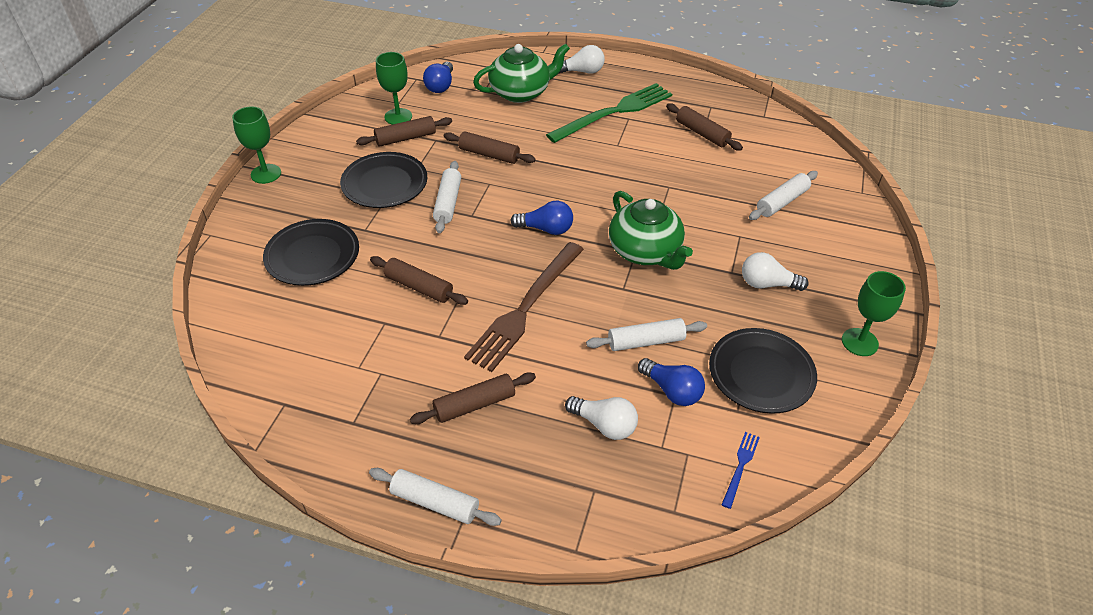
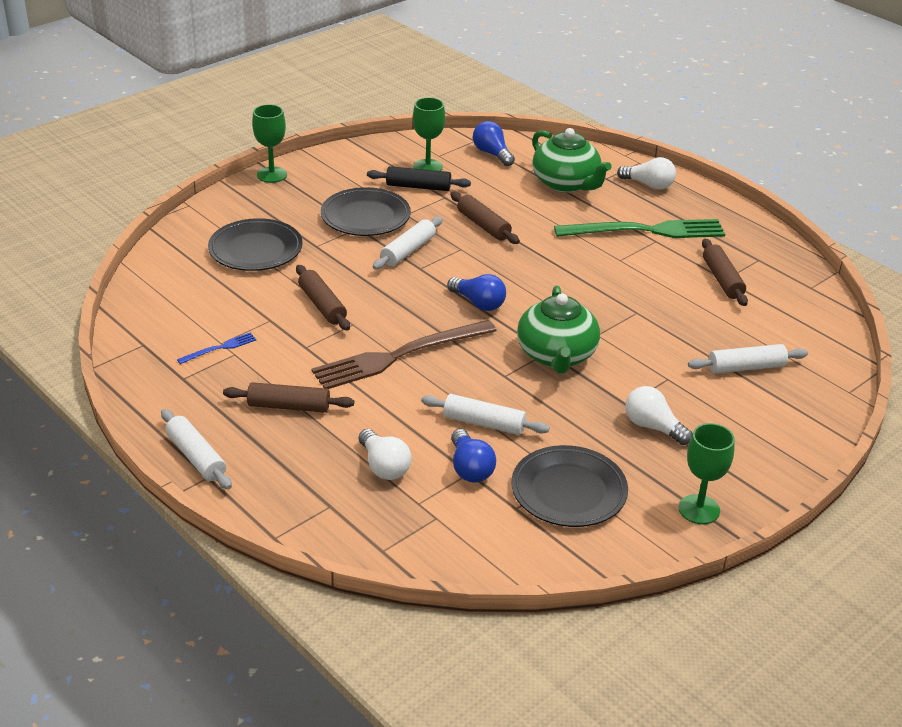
camera: 30 degrees right, 10 degrees down
(406, 138) = (418, 186): brown rolling pin -> black rolling pin
(440, 86) = (492, 154): blue light bulb -> blue light bulb turned 105 degrees clockwise
(521, 92) = (566, 183): green teapot -> green teapot turned 45 degrees clockwise
(740, 467) = (474, 547): blue fork -> blue fork (220, 348)

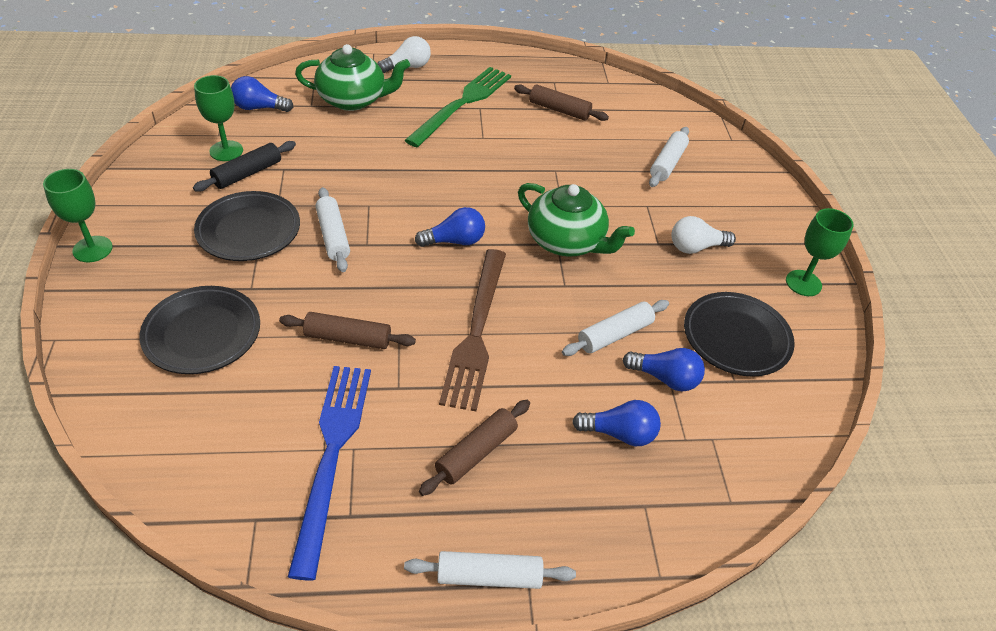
camera: 55 degrees left, 10 degrees up
(220, 348) = (332, 455): blue fork -> blue fork, size x2.38
(384, 466) = (619, 433): white light bulb -> blue light bulb
(483, 225) = (352, 173): brown rolling pin -> none

